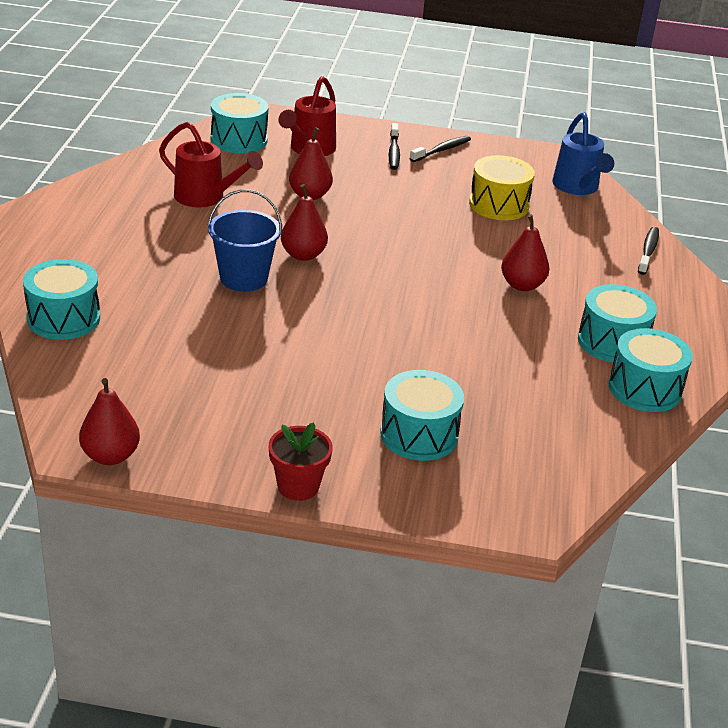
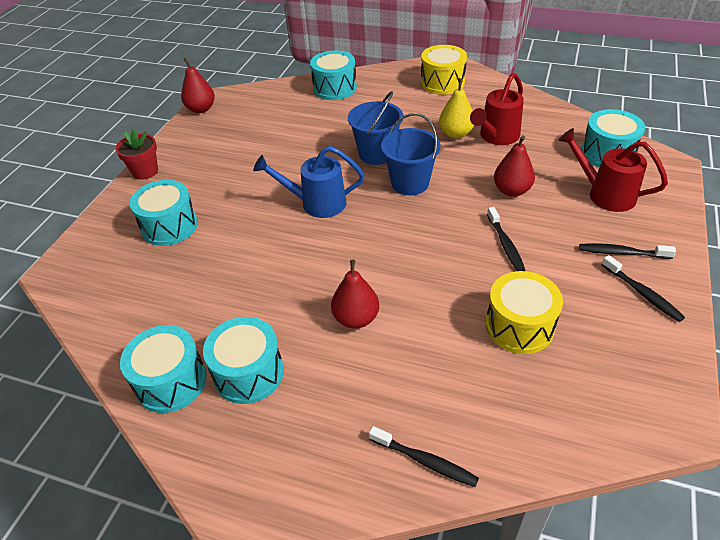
camera: 105 degrees right, 10 degrees up
(66, 228) = (442, 83): none -> yellow drum
(198, 223) = (456, 134): none -> yellow pear
(303, 255) = (410, 183): red pear -> blue bucket
(397, 204) = (505, 245): none -> black toothbrush
(577, 187) = (583, 418): blue watering can -> blue watering can (316, 203)

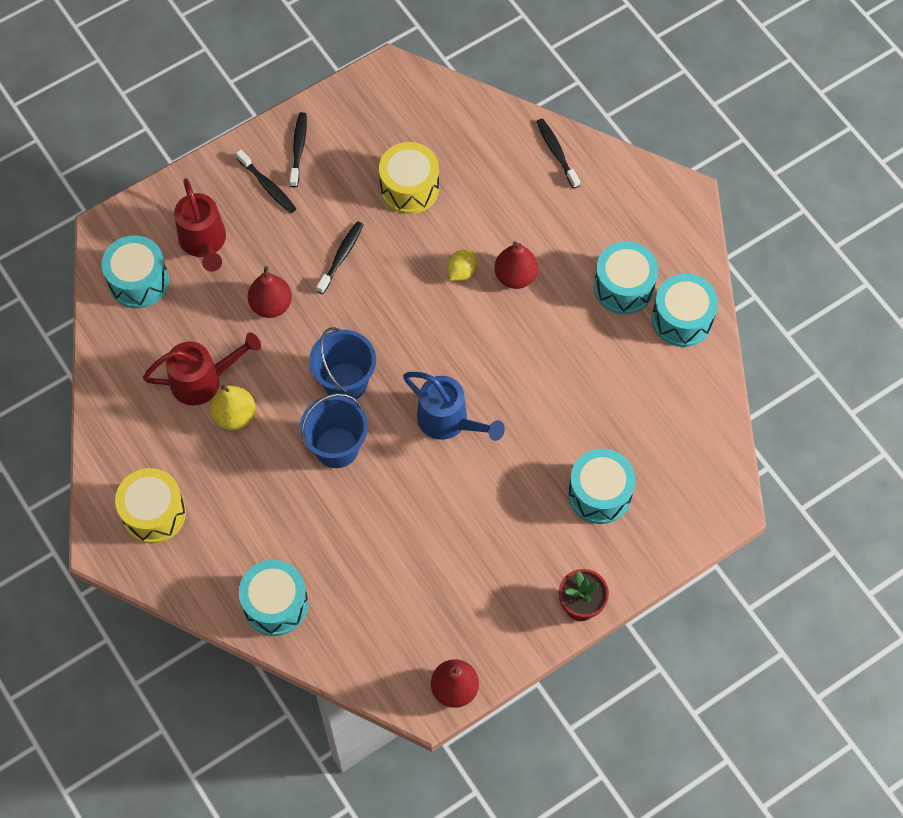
camera: 145 degrees left, 20 degrees up
(404, 293) = (461, 271): none -> yellow lemon

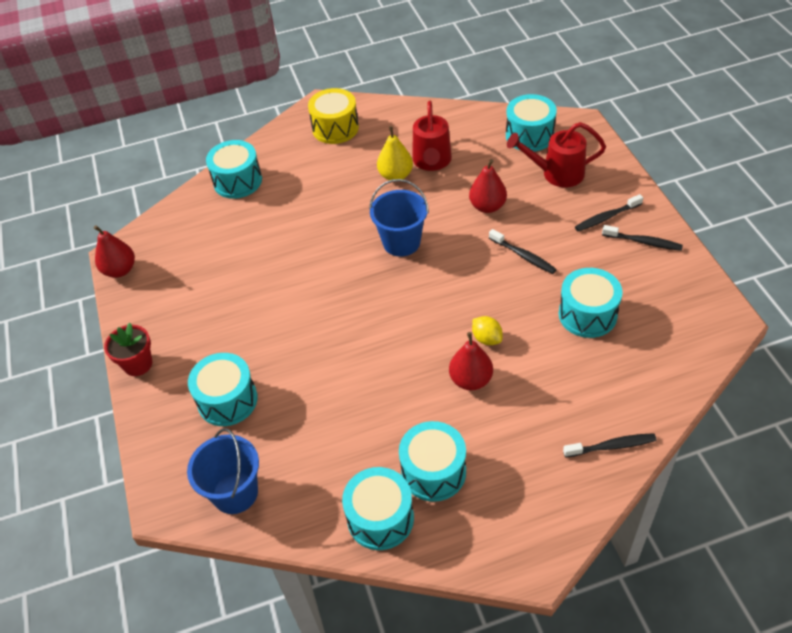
camera: 110 degrees right, 15 degrees down
(337, 447) = (346, 229): blue bucket -> blue bucket (235, 493)
(409, 188) = (587, 314): yellow drum -> turquoise drum
(449, 421) = (340, 304): blue watering can -> none

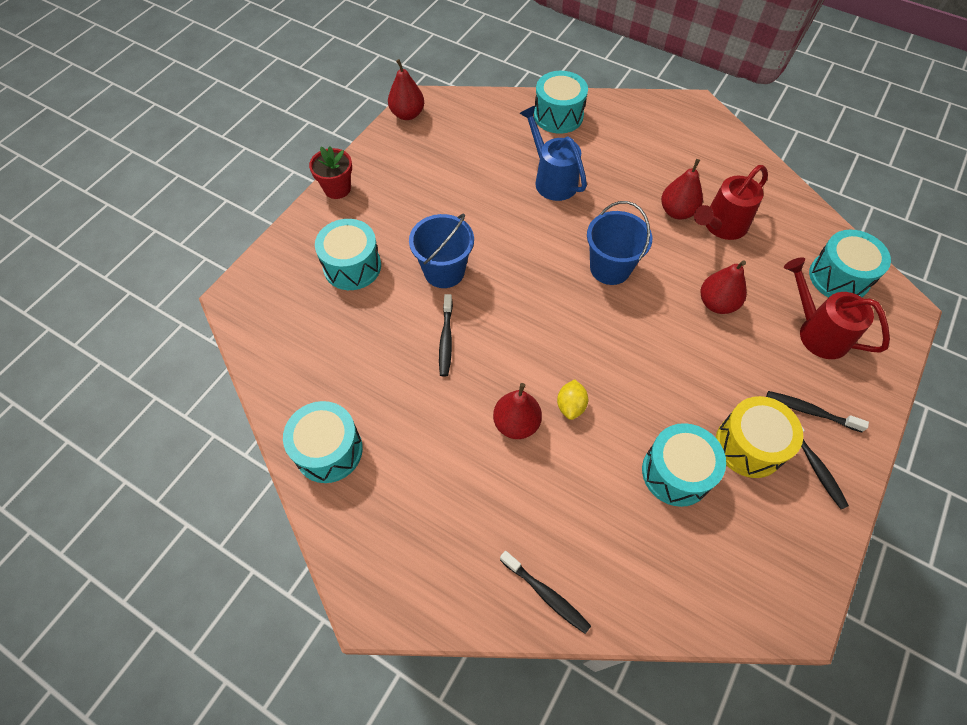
camera: 45 degrees right, 10 degrees up
(235, 493) = (277, 333): blue bucket -> blue bucket (444, 271)
(290, 223) = (552, 179): none -> blue watering can
(335, 128) = (681, 134): yellow drum -> yellow drum (749, 445)
(395, 175) = (677, 211): yellow pear -> red pear
(433, 471) = (402, 459): turquoise drum -> none
(523, 256) = (690, 372): black toothbrush -> black toothbrush (446, 340)

